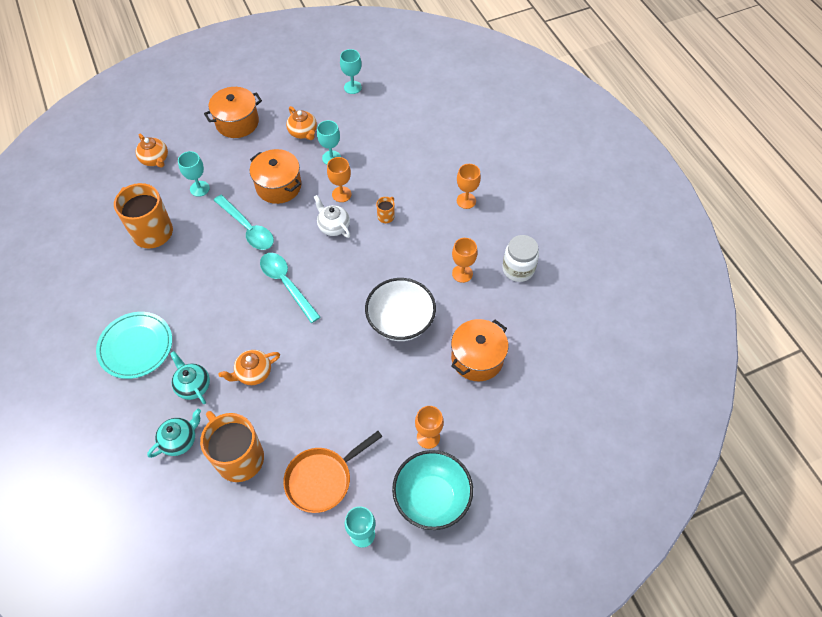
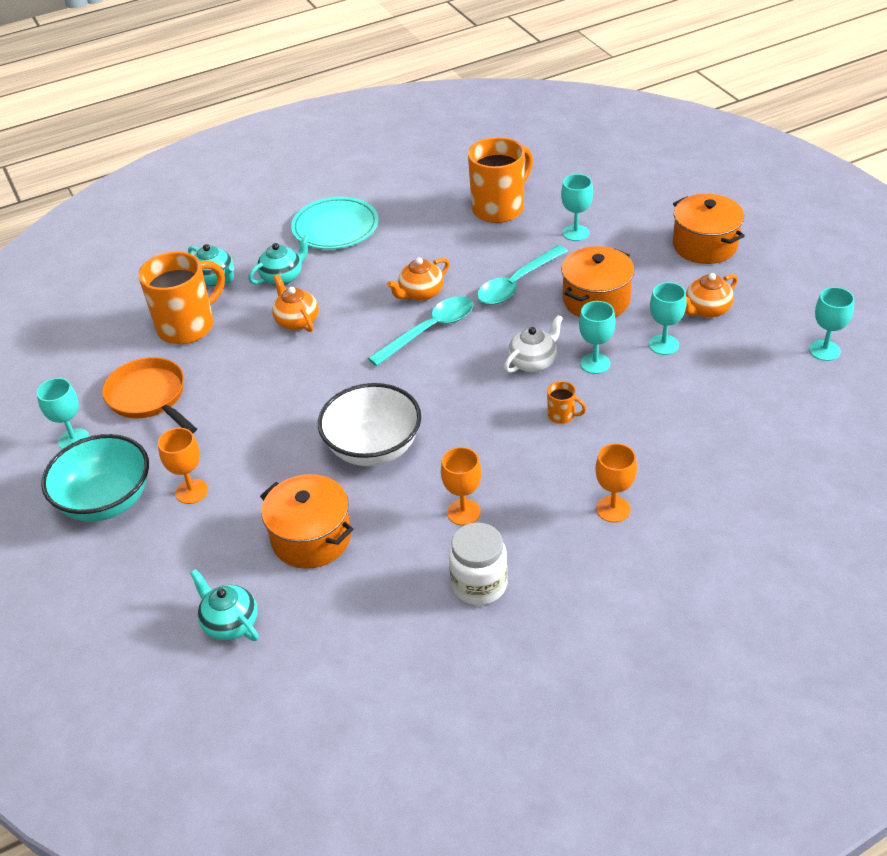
camera: 90 degrees right, 15 degrees down
(155, 159) = (616, 189): orange teapot -> orange teapot (421, 293)
(341, 194) = (595, 363): orange goblet -> turquoise goblet
(543, 403) = (230, 623): none -> turquoise teapot

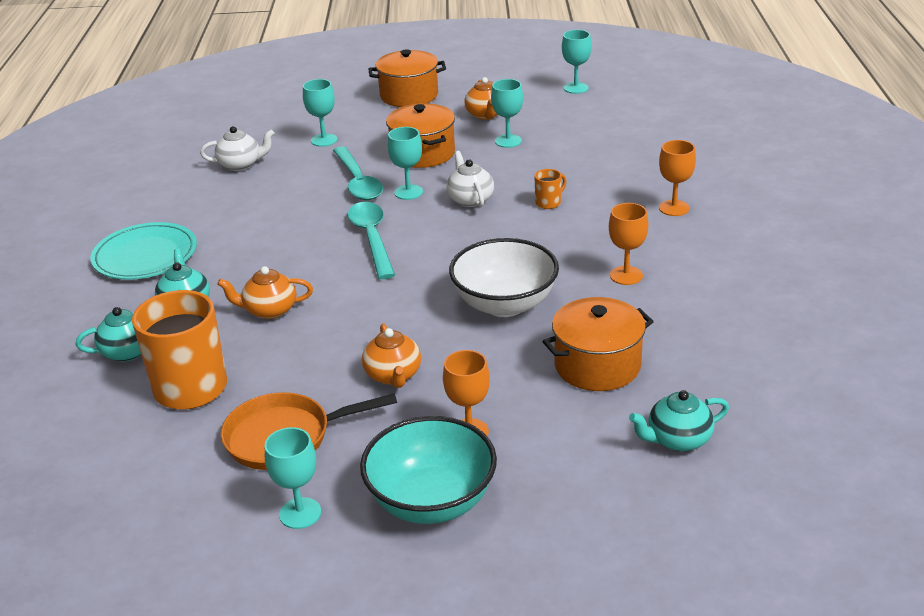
camera: 65 degrees left, 10 degrees down
(421, 293) = (313, 231): orange teapot -> orange teapot (393, 375)
(479, 584) = (716, 287): white jar -> none
(499, 208) = (241, 164): orange mug -> white teapot
(595, 363) = (500, 173): turquoise goblet -> turquoise goblet (408, 192)

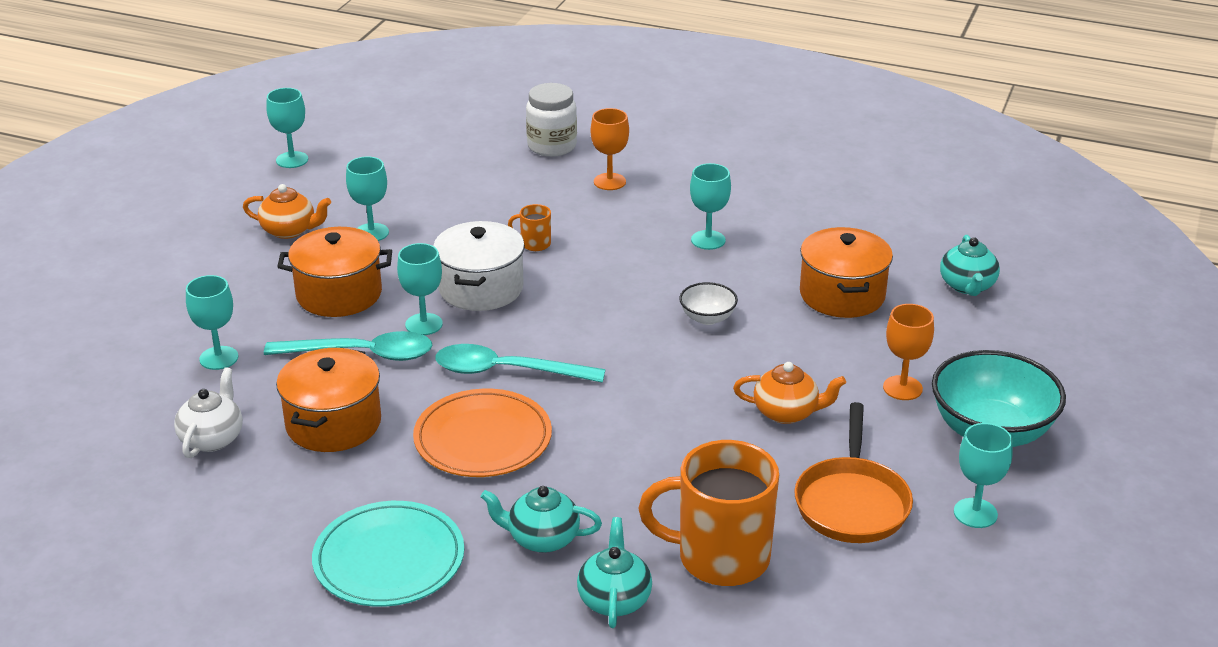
camera: 70 degrees left, 0 degrees up
(269, 310) = (604, 473): orange teapot -> none
(287, 252) = (483, 438): none -> orange plate
(409, 95) = (169, 269): orange pot -> orange pot (333, 423)
(470, 199) = (481, 288): white teapot -> white pot
(505, 304) = (707, 318): white bowl -> white bowl, size x0.49
(549, 203) = (534, 244): orange mug -> orange mug turned 60 degrees counterclockwise
(626, 275) = (708, 240): orange goblet -> turquoise goblet
(702, 170) = (552, 146): none -> white jar

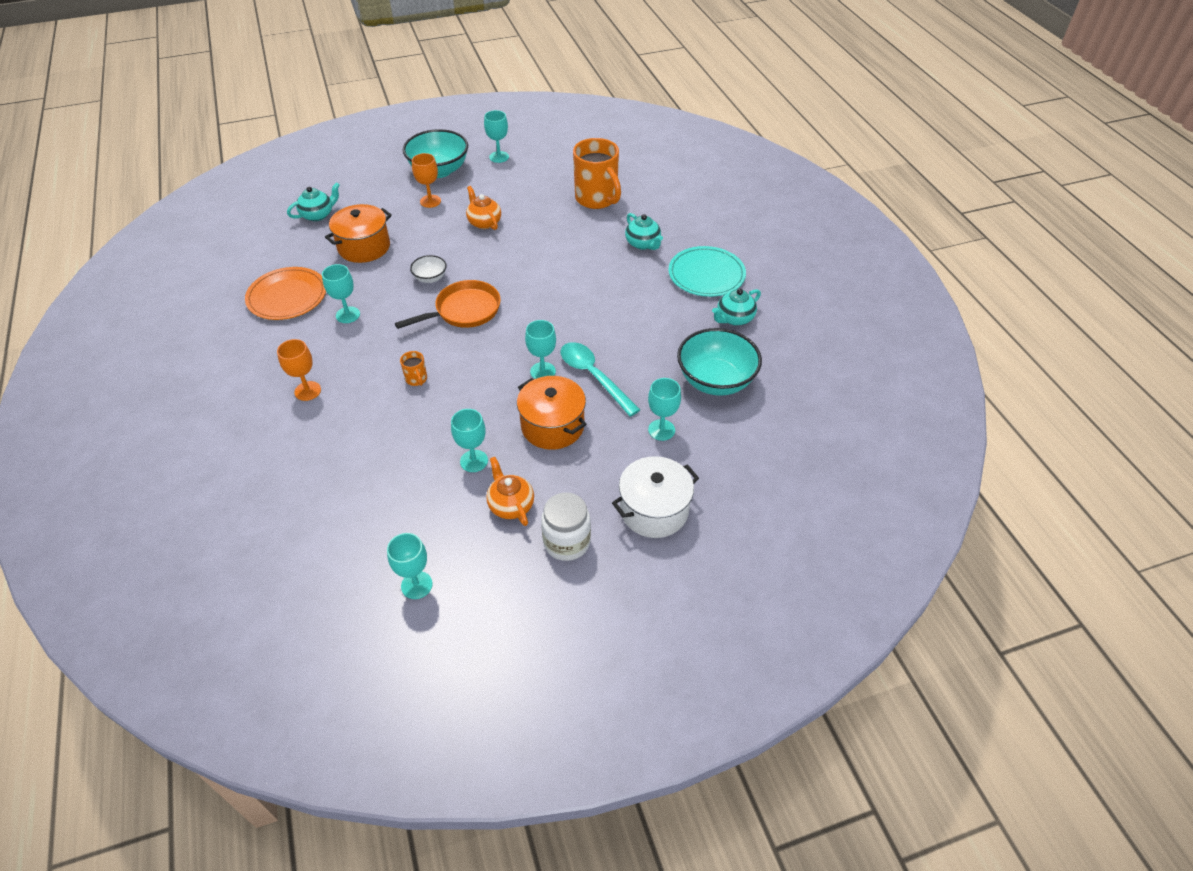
camera: 130 degrees left, 15 degrees up
(212, 438) = (715, 381): white teapot -> turquoise bowl
(333, 423) = (654, 348): orange pot -> none
(481, 288) = (485, 372): white pot -> white pot (654, 510)
(483, 438) = (605, 295): orange plate -> orange plate (287, 296)
(507, 371) = (548, 317): turquoise spoon -> none
(552, 146) = (276, 448): white jar -> white jar (566, 542)
(614, 599) = (650, 211): turquoise teapot -> turquoise teapot (734, 318)
(852, 503) = (526, 184): orange pan -> orange pan (464, 311)

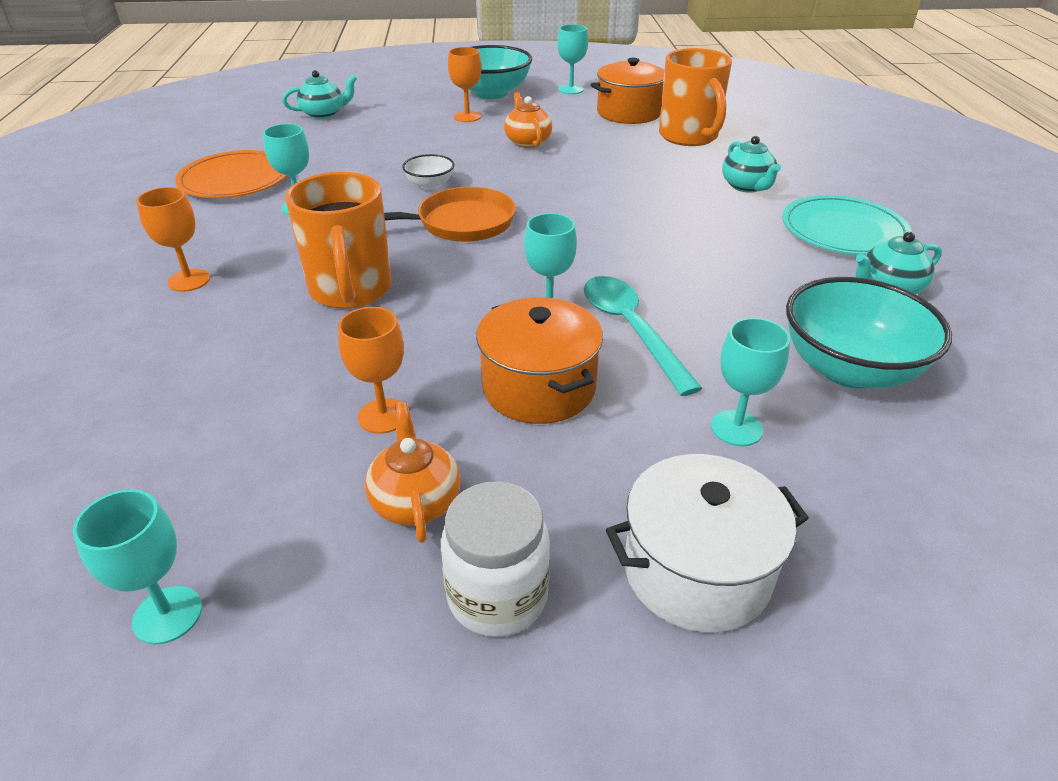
camera: 15 degrees right, 10 degrees down
(364, 247) = (361, 147): orange pot -> orange pot (628, 113)
(416, 379) = (351, 291): orange mug -> orange mug, size x2.36
(474, 461) = (383, 416): turquoise goblet -> orange goblet

